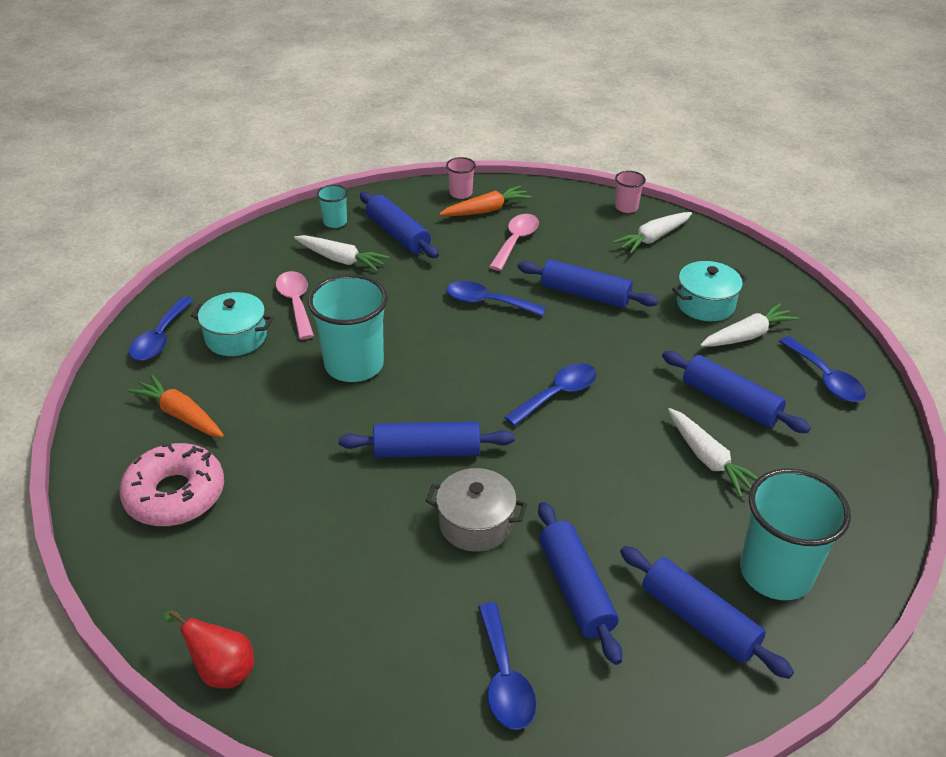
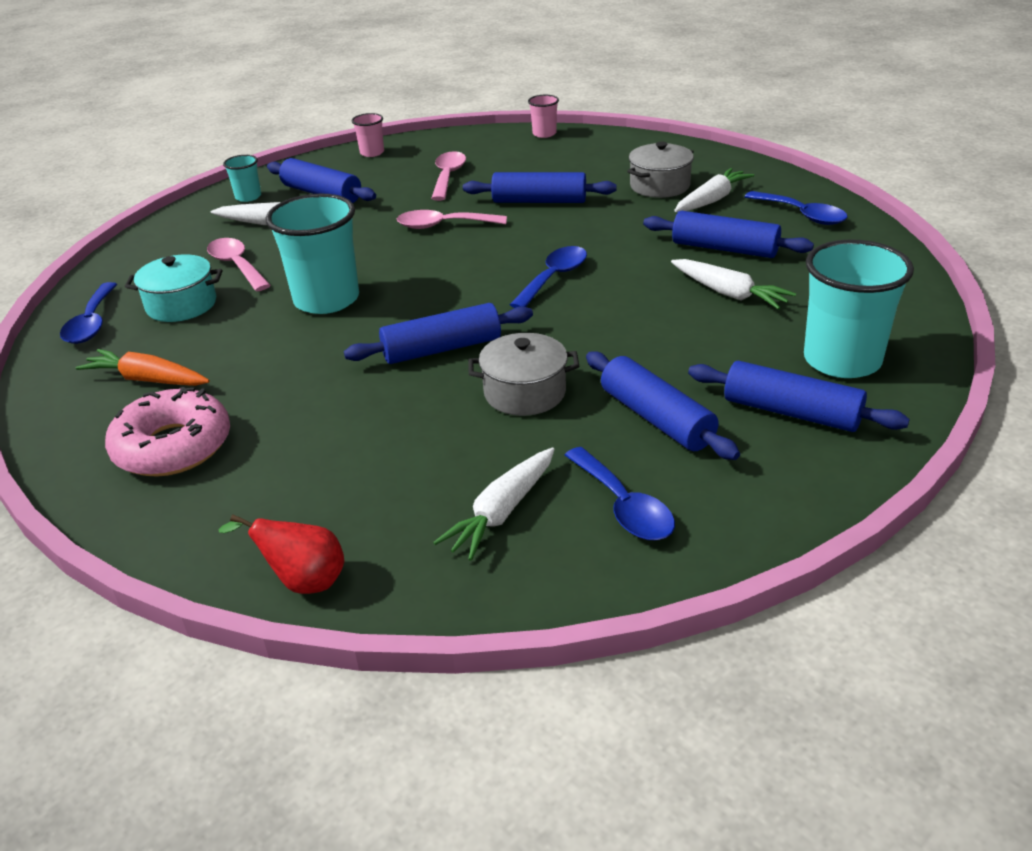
camera: 15 degrees left, 5 degrees down
(486, 210) = (405, 160): orange carrot -> none
(487, 302) = (443, 225): blue spoon -> pink spoon
(653, 238) = (583, 150): white carrot -> white carrot (502, 512)
(705, 304) = (659, 186): turquoise pot -> grey pot

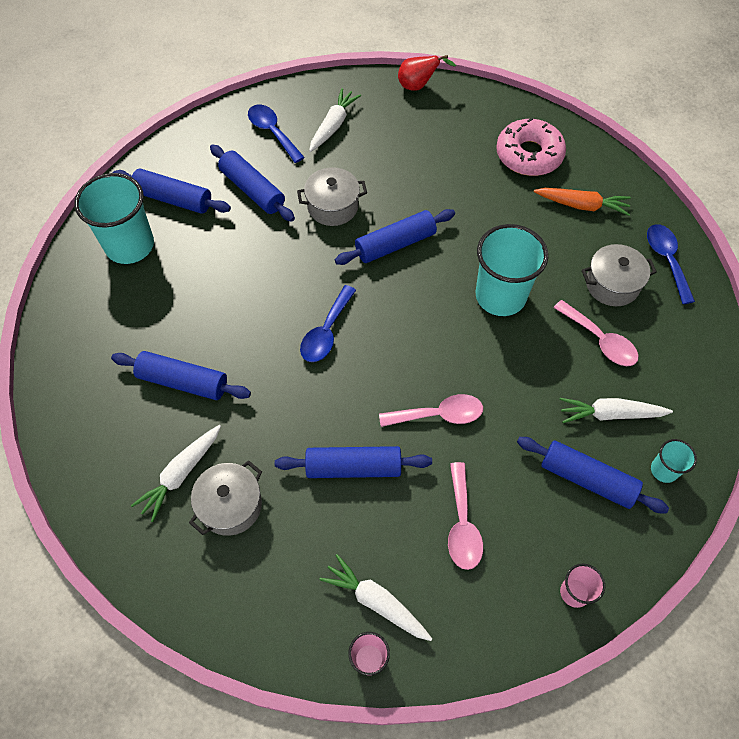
camera: 170 degrees right, 25 degrees up
(181, 305) = (612, 284): turquoise pot -> grey pot
(729, 293) = (190, 316): white carrot -> white carrot (376, 601)
(802, 215) = (101, 445): blue spoon -> none

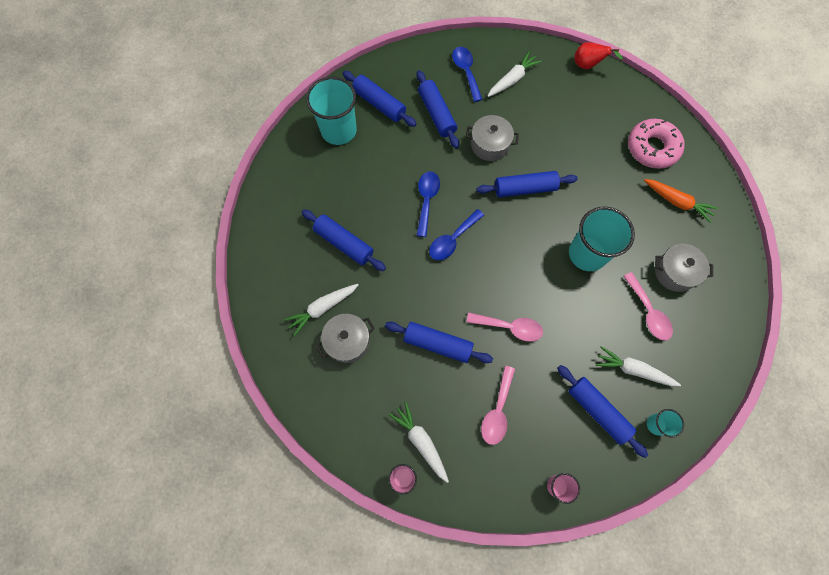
camera: 20 degrees right, 10 degrees up
(666, 260) = (725, 266): blue spoon -> blue spoon (427, 200)

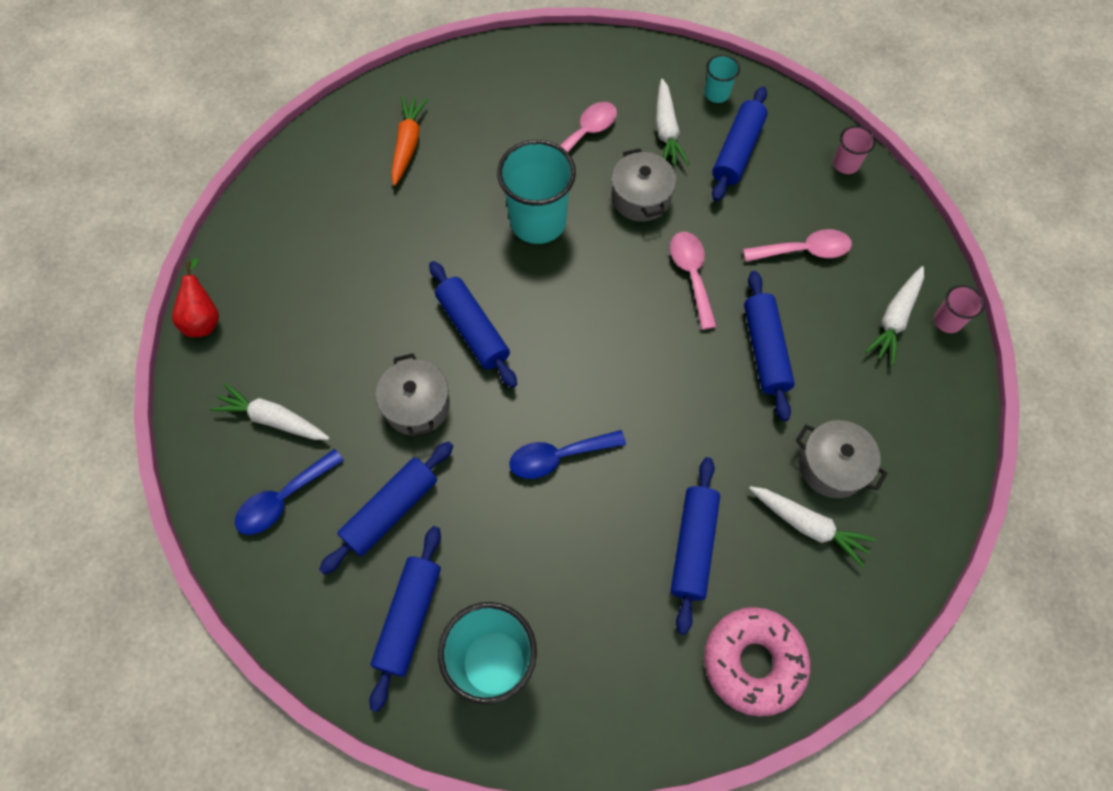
camera: 115 degrees left, 5 degrees down
(452, 240) = (605, 393): blue spoon -> none
(652, 148) = (331, 194): pink donut -> pink donut (753, 662)
(675, 272) = (514, 122): grey pot -> grey pot (641, 197)

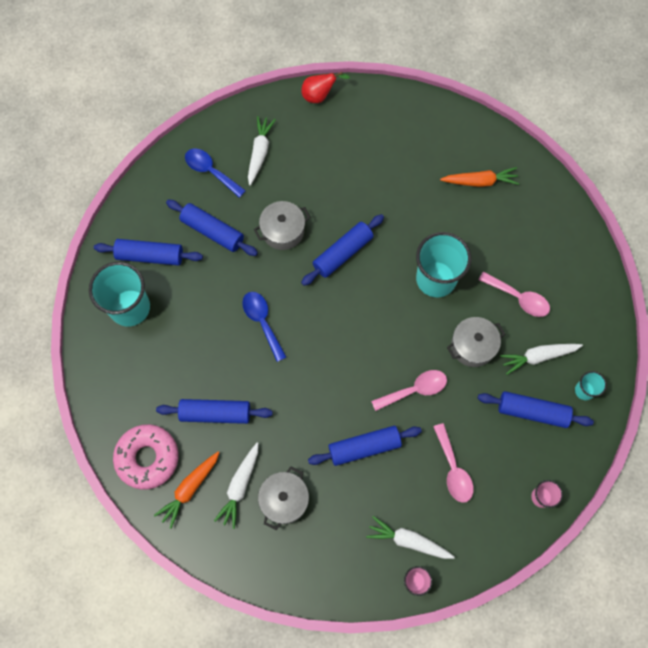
camera: 80 degrees right, 5 degrees up
(807, 601) = (190, 489): none -> orange carrot

